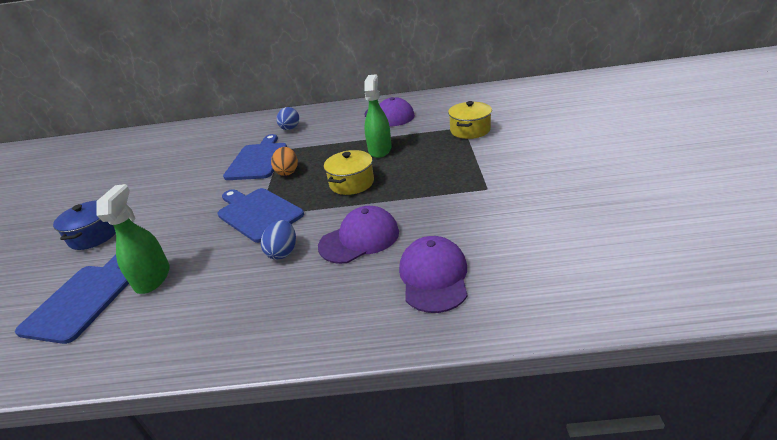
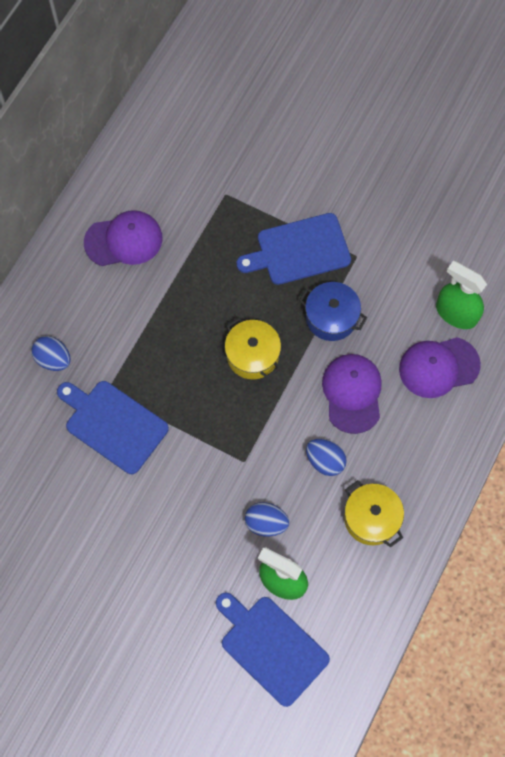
camera: 65 degrees left, 35 degrees up
(94, 235) = (152, 633): blue pot -> blue pot (331, 317)
(208, 247) = (266, 523): none -> blue egg
(258, 213) = (239, 461): blue cutting board -> blue cutting board (299, 250)
(287, 172) = (173, 404): orange egg -> none
(380, 150) = (204, 296): green spray bottle -> green spray bottle (456, 313)
(434, 276) = (438, 367): purple cap -> purple cap turned 45 degrees counterclockwise
(470, 130) = (238, 193): yellow pot -> yellow pot (371, 518)

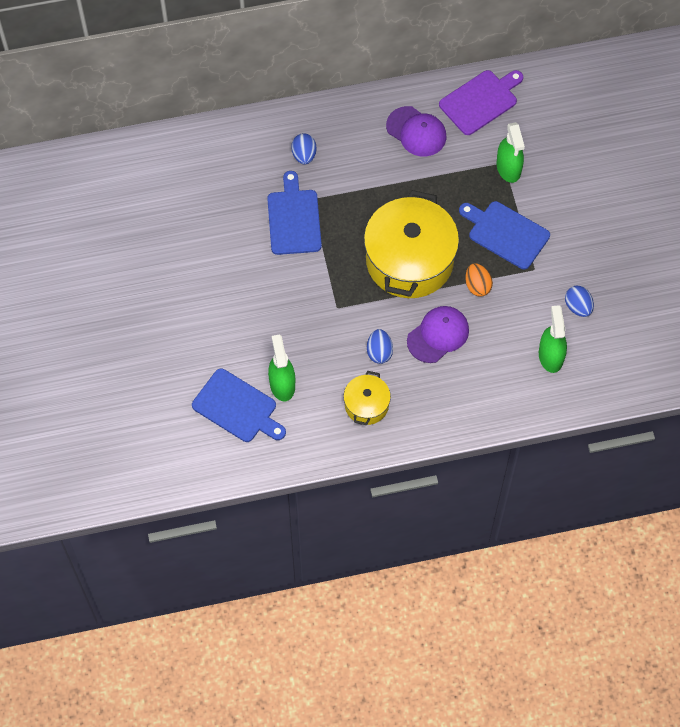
camera: 50 degrees right, 5 degrees down
(144, 161) = (481, 101): none -> purple cutting board
(234, 194) = (508, 168): none -> green spray bottle
(252, 355) = (409, 260): yellow pot -> yellow pot, size x2.07
(266, 523) = (310, 348): blue egg -> blue egg (578, 307)
(271, 647) = (237, 408): blue cutting board -> blue cutting board turned 120 degrees clockwise
(331, 317) = (477, 286): blue pot -> orange egg
(438, 367) = (503, 372): purple cap -> none

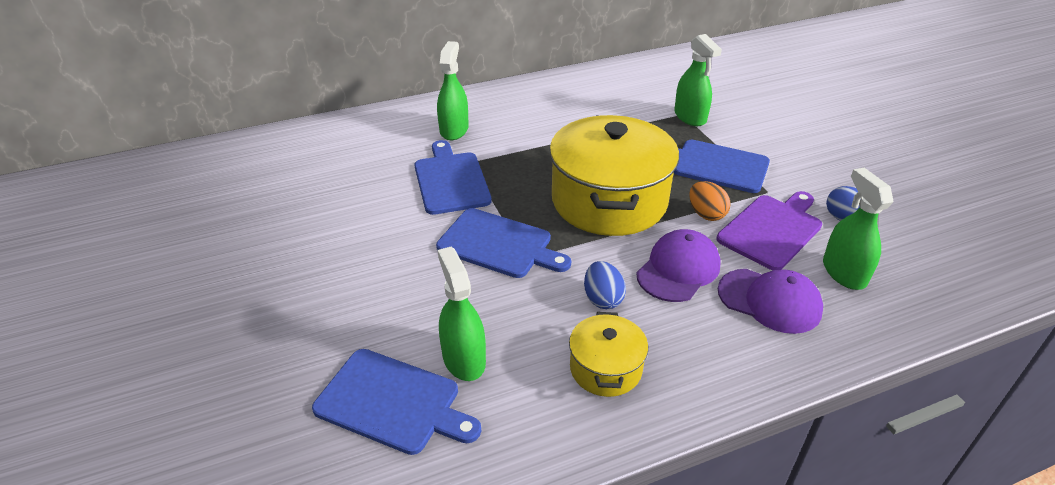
camera: 10 degrees left, 25 degrees down
(304, 155) = (454, 130): blue egg -> green spray bottle
(319, 292) = (499, 245): none -> blue cutting board
(416, 132) = (577, 102): purple cap -> purple cap (769, 301)
(481, 101) = (636, 77): purple cutting board -> purple cutting board (772, 230)

